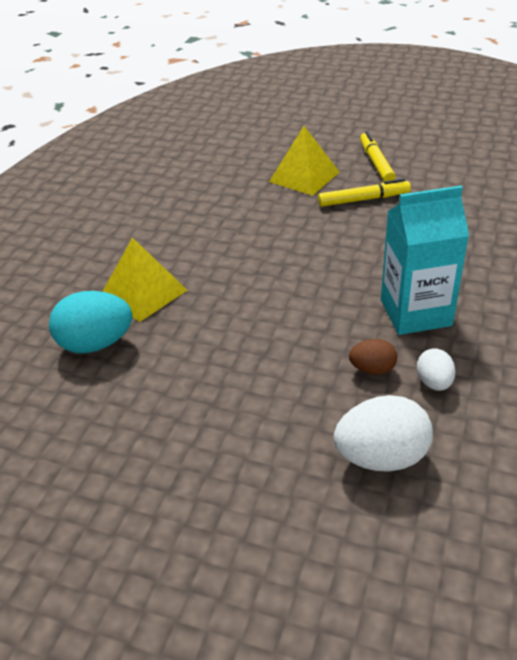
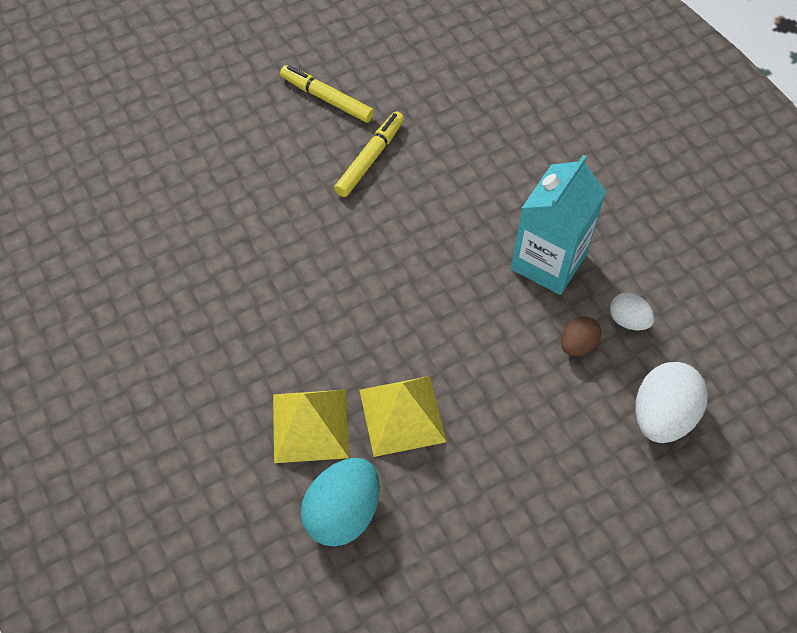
camera: 50 degrees left, 20 degrees up
(304, 176) = (280, 166): yellow pyramid -> yellow pyramid (402, 415)

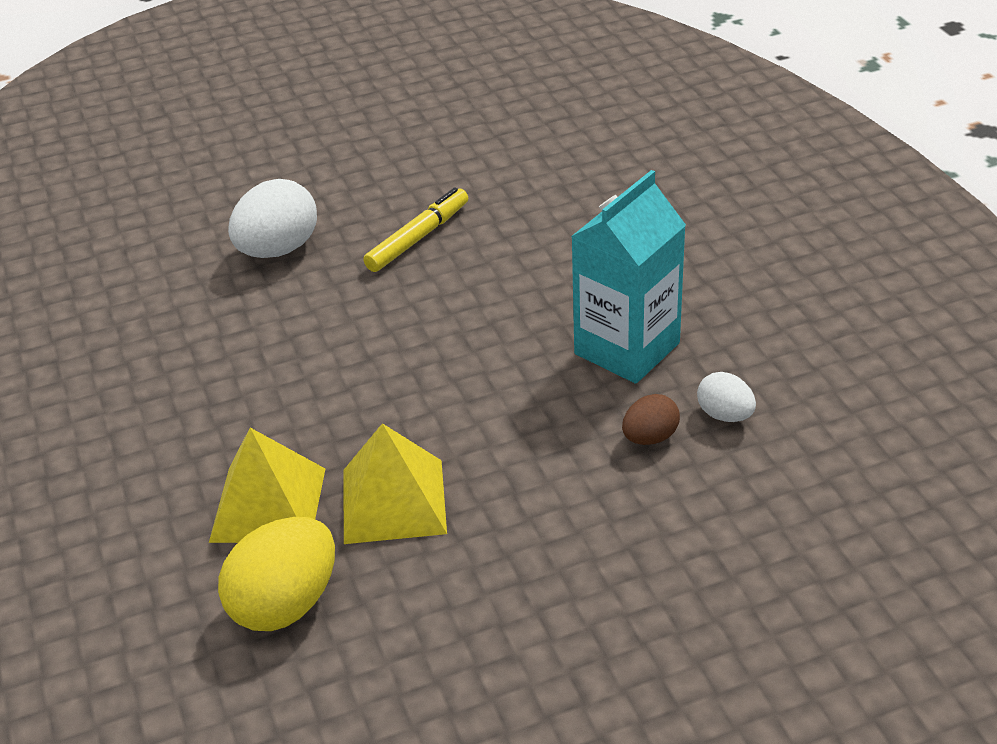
camera: 10 degrees right, 20 degrees down
(327, 99) = (379, 180): yellow marker -> none
(343, 512) = (285, 603): turquoise egg -> yellow egg
(662, 415) = (756, 522): white egg -> white egg (278, 250)

